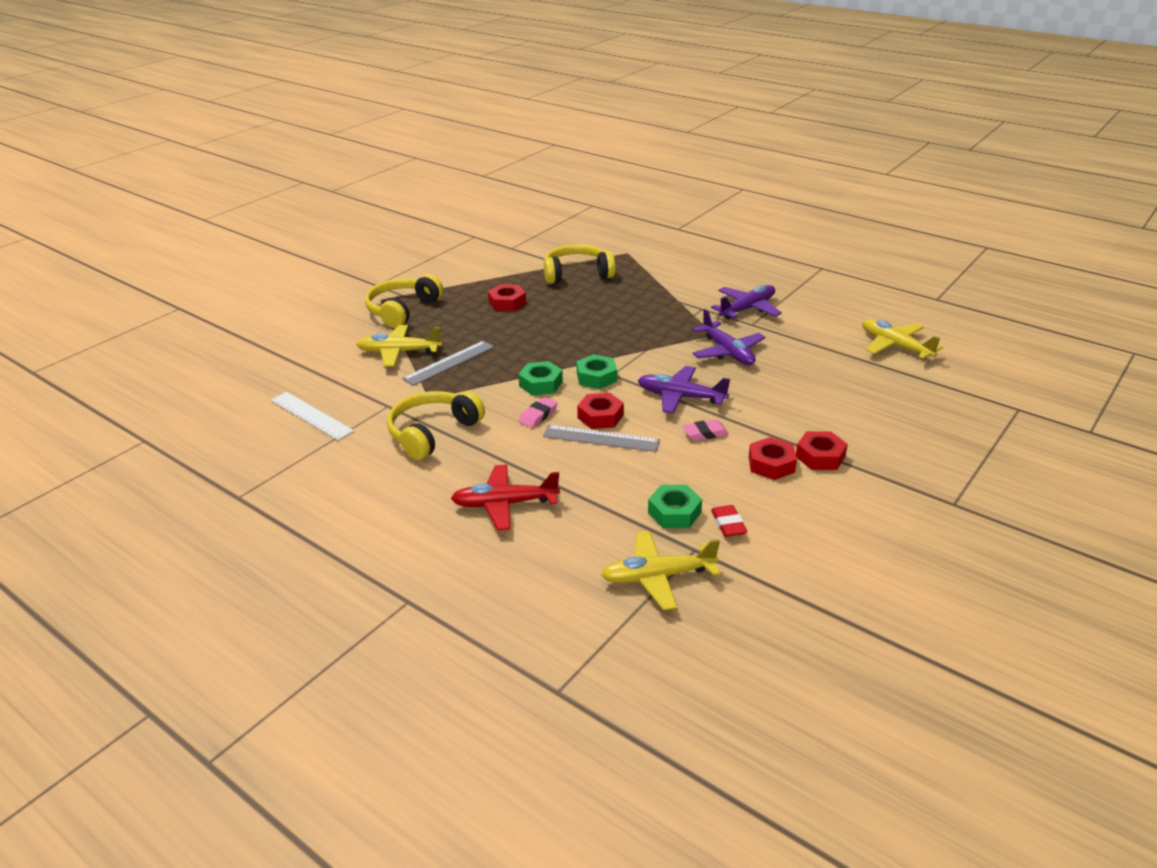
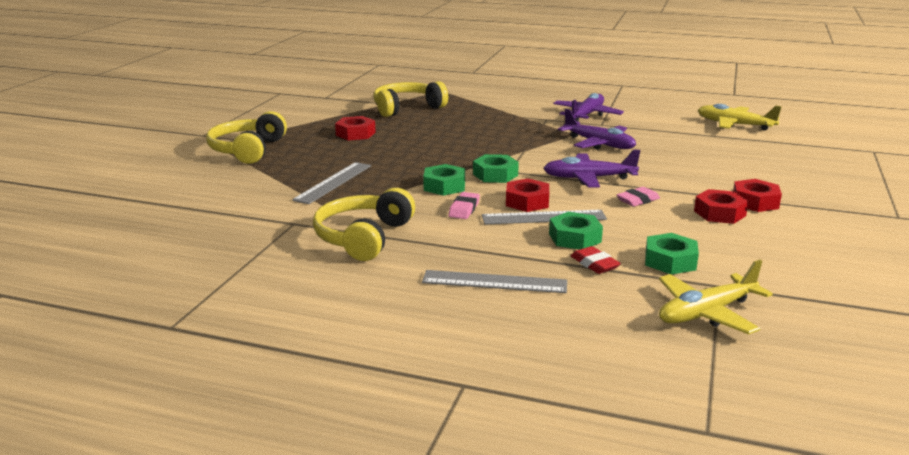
camera: 20 degrees left, 10 degrees down
(311, 415) = (209, 243): white ruler -> none
(398, 352) = (270, 181): yellow plane -> none
(504, 504) = (494, 282): red plane -> grey ruler
(610, 468) = (575, 238): none -> green nut
(728, 524) = (728, 261): red eraser -> red eraser (594, 264)

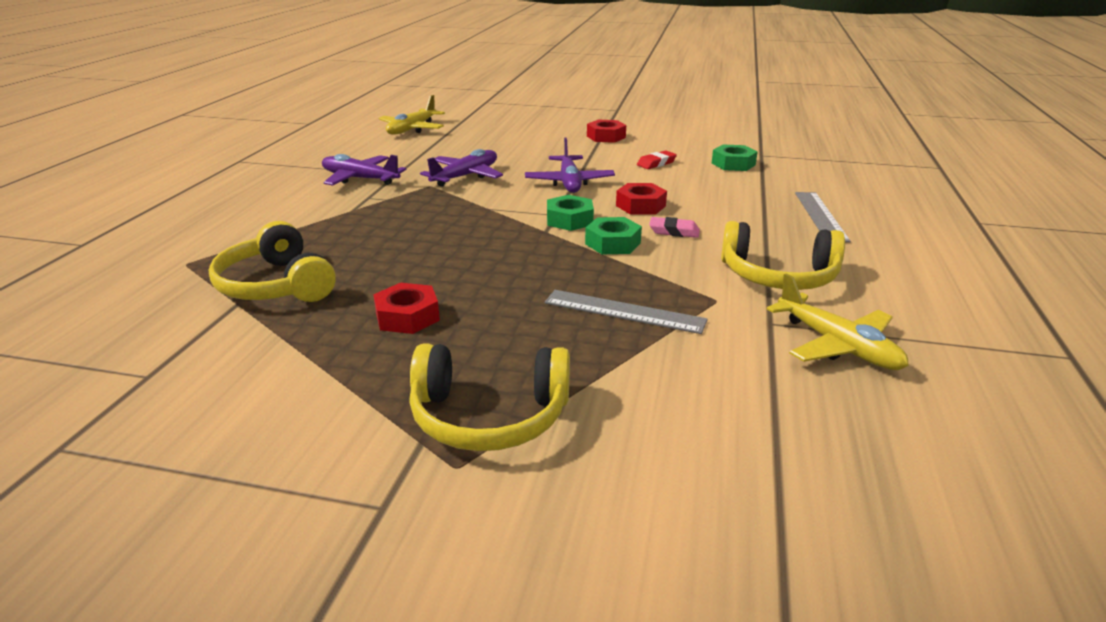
camera: 95 degrees left, 5 degrees up
(543, 217) = (675, 199): grey ruler -> none
(575, 238) = (712, 189): green nut -> none
(594, 264) = (758, 184): red eraser -> red eraser (656, 163)
(637, 200) = (618, 168): pink eraser -> none
(706, 313) = (805, 160): yellow plane -> yellow plane (837, 345)
(719, 213) = (634, 147): red nut -> none

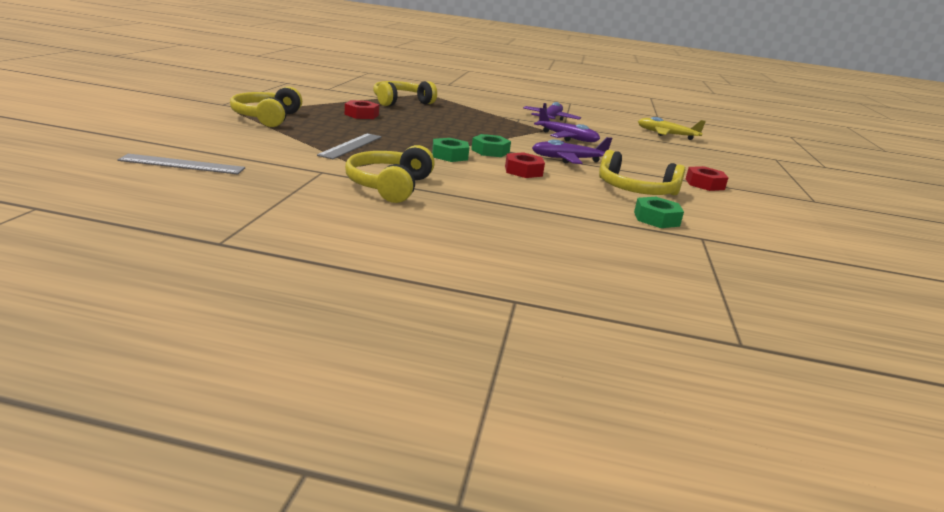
camera: 85 degrees right, 5 degrees down
(656, 163) = (635, 190): red eraser -> yellow headphones
(674, 231) = (472, 172): pink eraser -> none
(820, 216) = (516, 225): grey ruler -> grey ruler (182, 164)
(837, 345) = (284, 180): yellow plane -> none

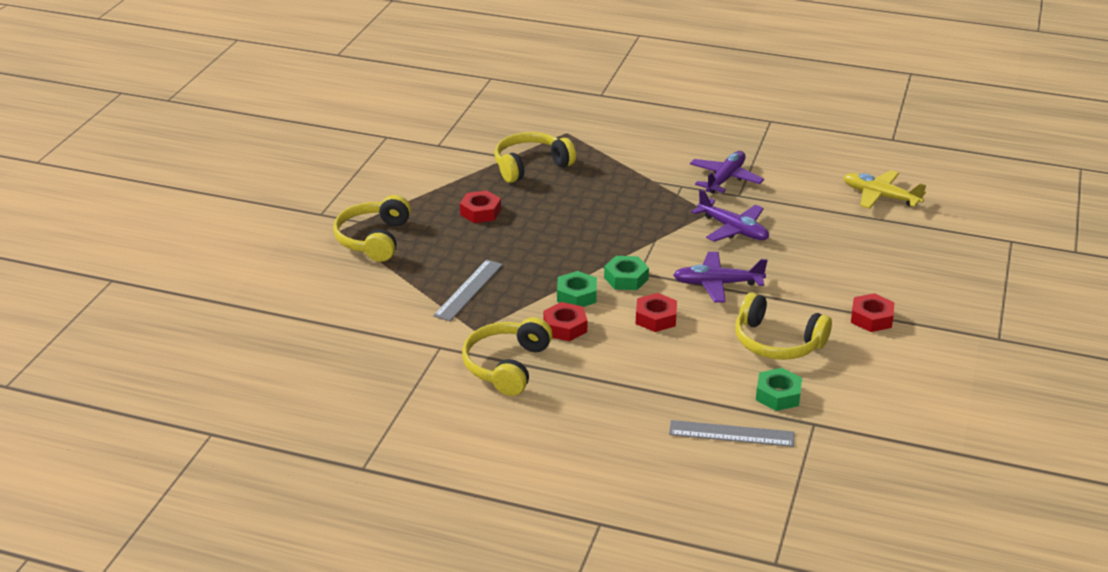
camera: 10 degrees right, 10 degrees up
(182, 164) = (307, 351): grey ruler -> grey ruler (731, 434)
(443, 170) = (565, 327): none -> red nut

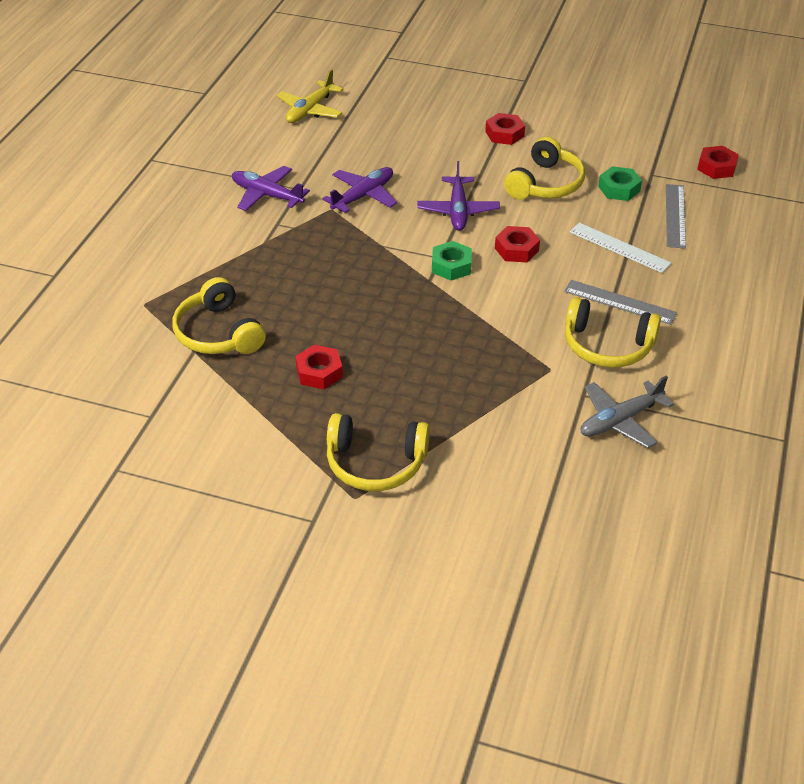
camera: 90 degrees left, 10 degrees up
(404, 365) = (620, 420): none -> grey plane
(468, 290) = (478, 377): grey ruler -> grey ruler (619, 302)
(565, 327) = (538, 307): red nut -> red nut (716, 167)
(577, 295) = (483, 299): green nut -> none
(665, 386) = (619, 247): none -> white ruler

